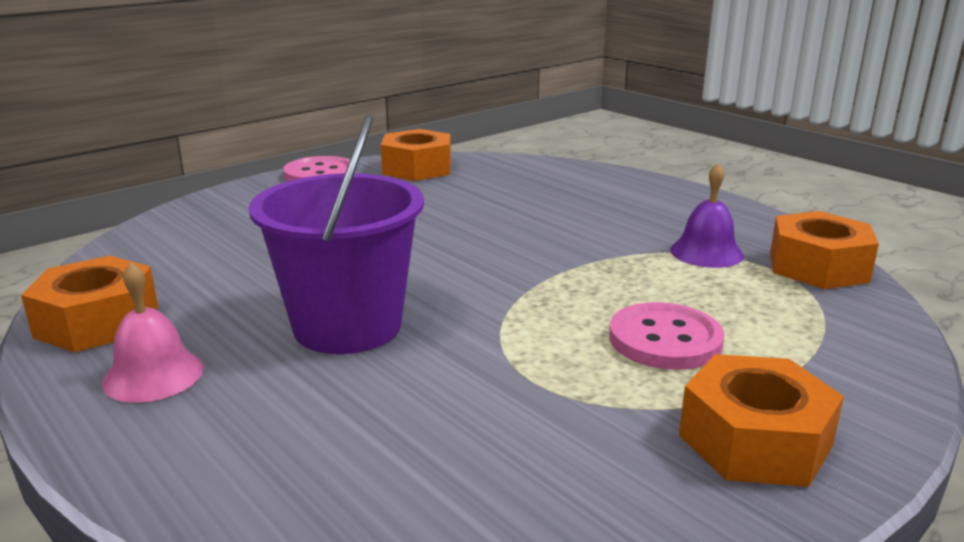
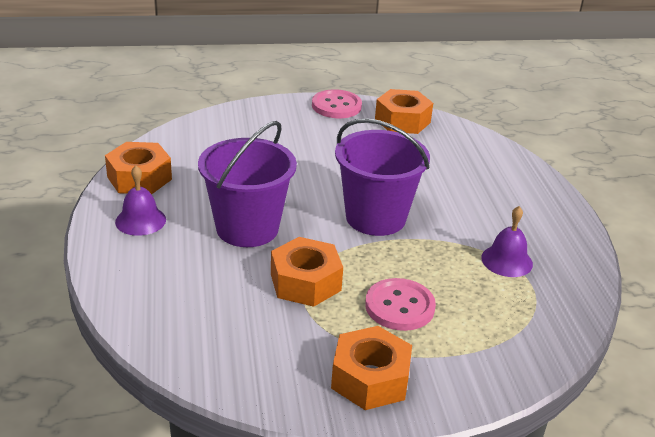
camera: 30 degrees right, 10 degrees up
(153, 375) = (140, 220): pink bell -> purple bell
(506, 260) = (375, 218): none -> purple bucket
(817, 267) = (566, 301): orange nut -> orange nut (305, 282)

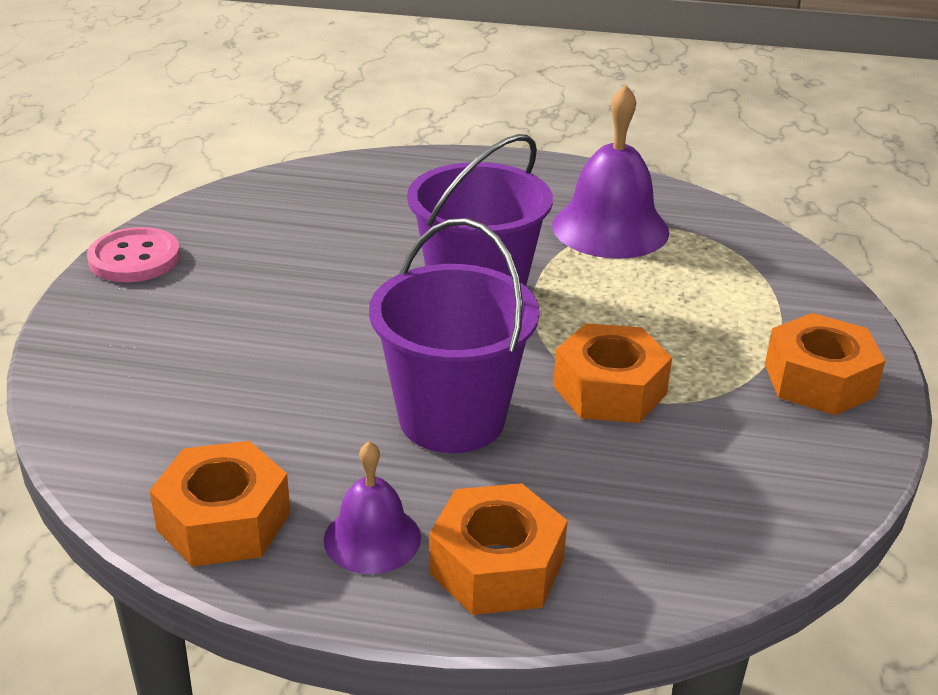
camera: 70 degrees left, 0 degrees up
(399, 306) = (682, 325): pink button -> none
(402, 121) = (229, 214): orange nut -> orange nut (497, 566)
(507, 260) = (610, 228): purple bell -> purple bell, size x1.75

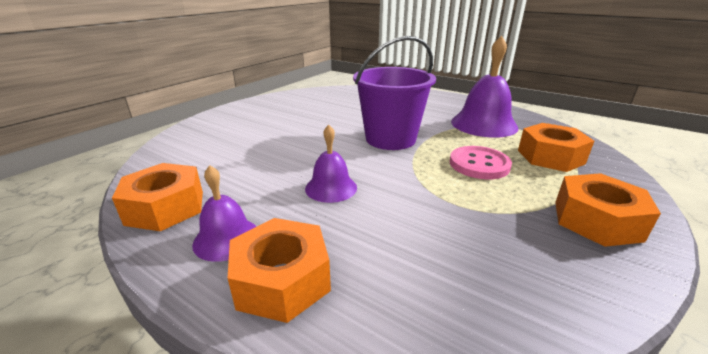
camera: 25 degrees right, 5 degrees down
(134, 258) = (254, 104): pink button -> pink button (479, 164)
(452, 418) = (331, 188): purple bucket -> purple bell
(609, 390) = (436, 194): orange nut -> orange nut (550, 157)

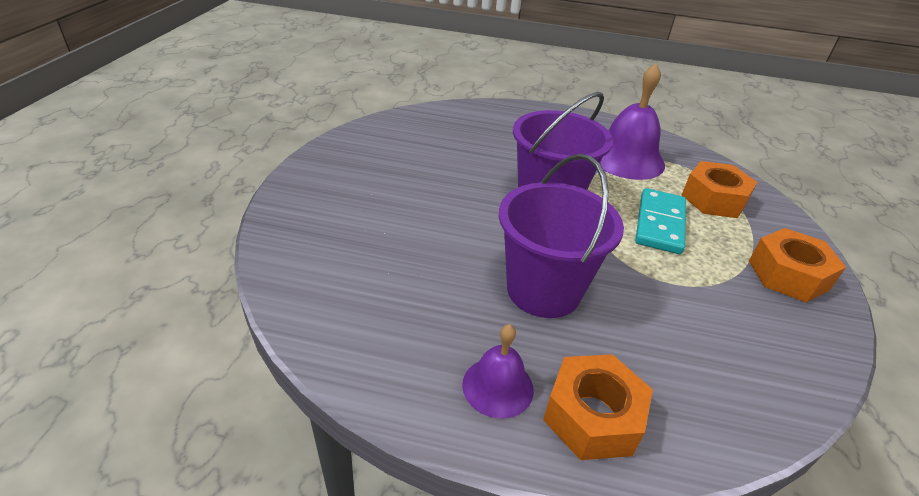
camera: 25 degrees left, 10 degrees up
(165, 207) = (388, 366): orange nut -> none
(331, 188) = (543, 290): purple bell -> purple bucket
(479, 164) = (659, 223): pink button -> turquoise domino

